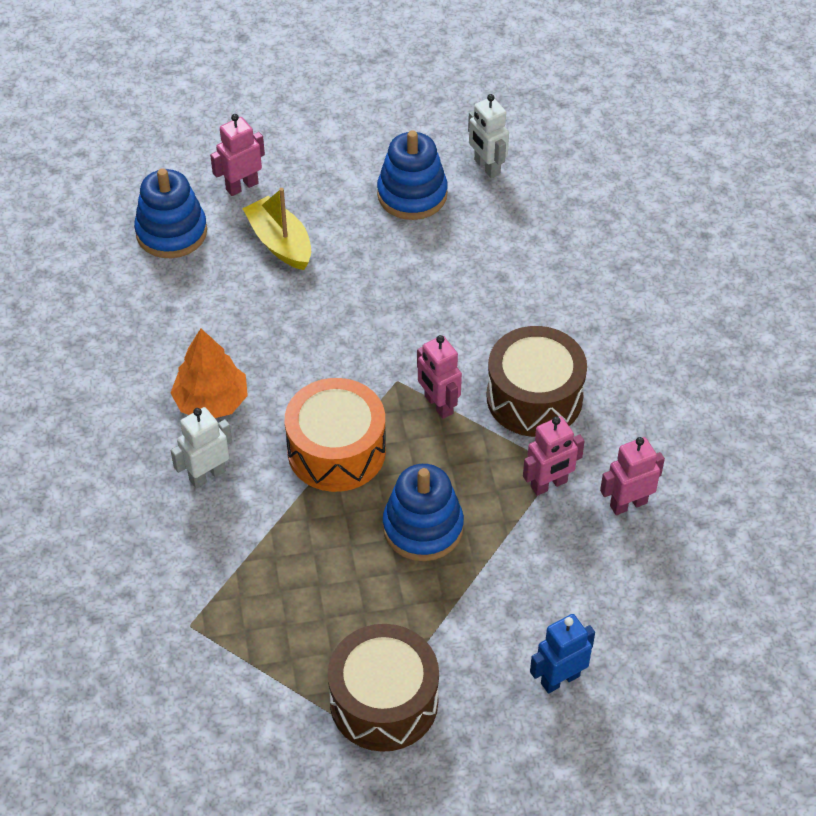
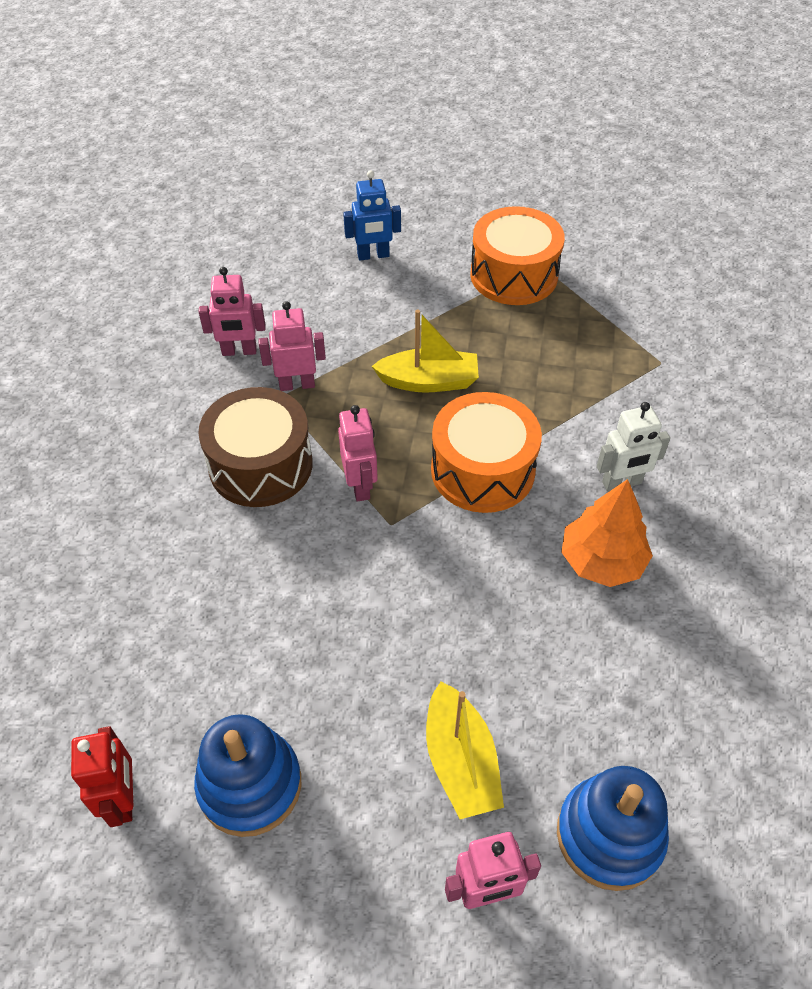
camera: 160 degrees left, 0 degrees up
(384, 701) = (514, 275): brown drum -> orange drum
(423, 527) = (429, 381): blue stacking toy -> yellow boat
(486, 167) = (123, 799): white robot -> red robot

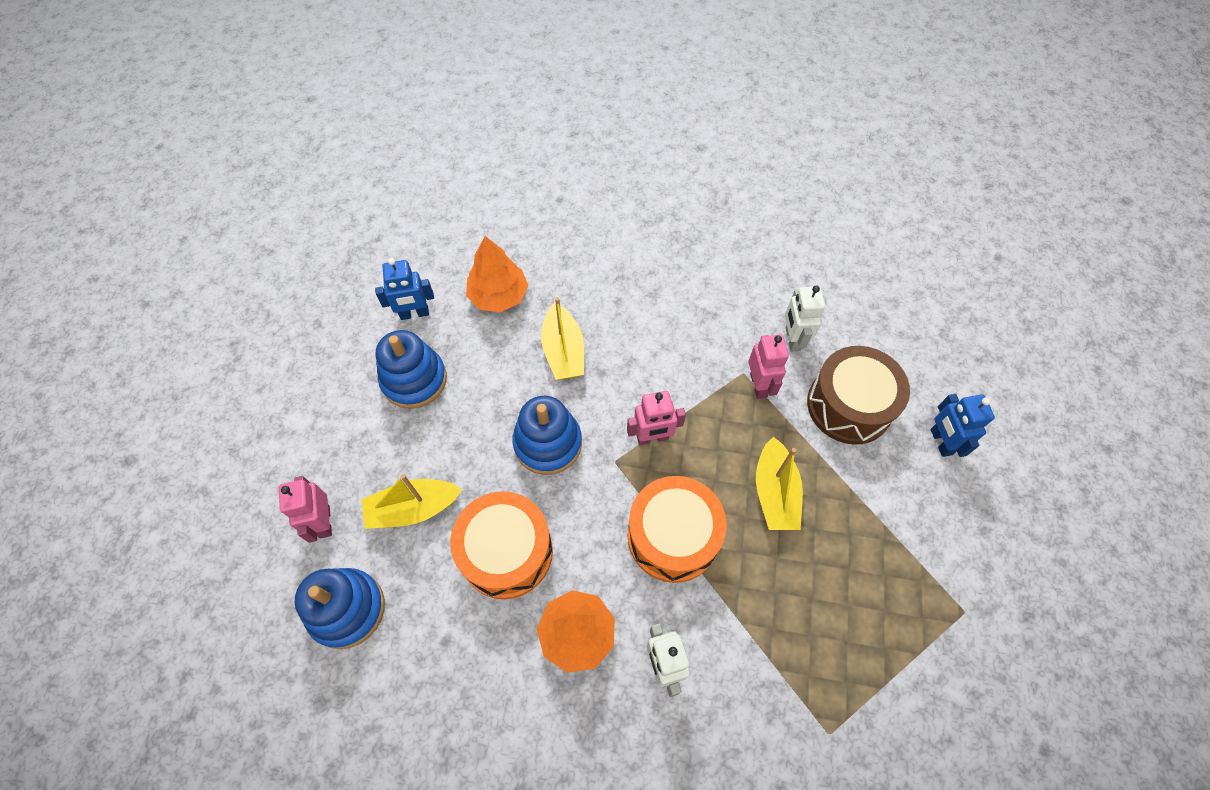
camera: 90 degrees right, 10 degrees up
(113, 671) = (499, 296): none -> orange tree
(123, 799) = (414, 314): red robot -> blue robot
(225, 582) = (563, 351): none -> yellow boat
(239, 351) = (792, 339): pink robot -> white robot
(260, 465) = (670, 365): brown drum -> brown drum (849, 405)
(364, 597) = (548, 443): none -> blue stacking toy
(514, 275) = (940, 582): orange drum -> orange drum (506, 552)

